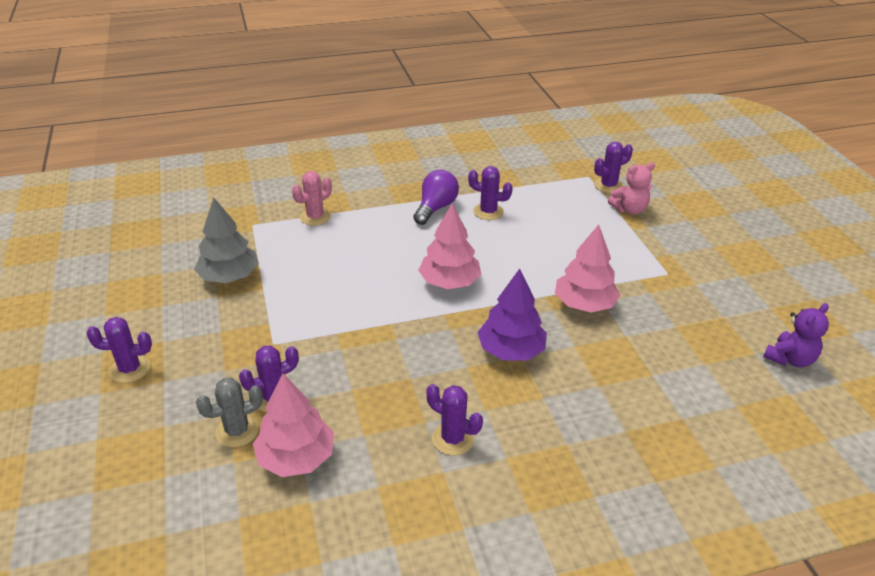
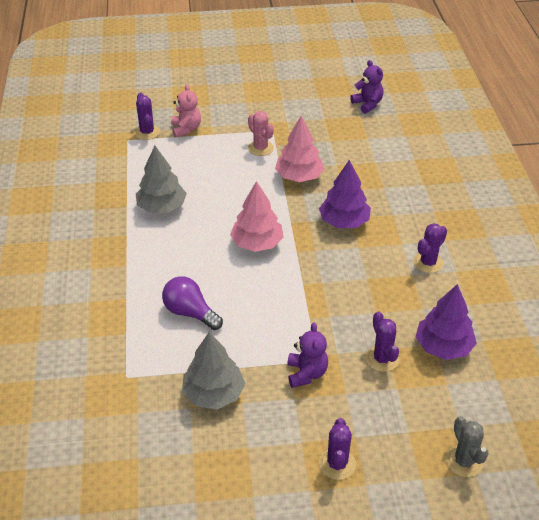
camera: 80 degrees left, 5 degrees up
(237, 431) = (416, 382): grey cactus -> grey cactus (464, 461)
(253, 337) = (306, 373): none -> purple teddy bear
(296, 457) = (443, 346): pink tree -> purple tree
(315, 217) = (129, 326): pink cactus -> pink cactus (260, 148)
(435, 208) = (144, 239): purple light bulb -> purple light bulb (190, 313)
(488, 212) = (162, 207): purple cactus -> grey tree

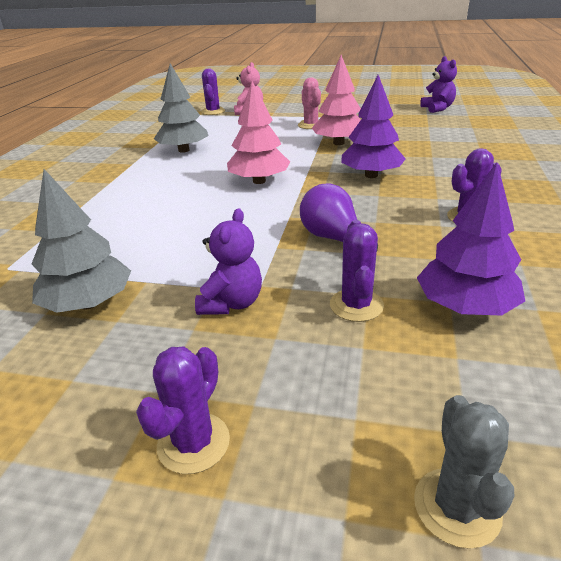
camera: 20 degrees right, 10 degrees down
(190, 313) = (137, 224): purple light bulb -> purple light bulb (334, 239)

